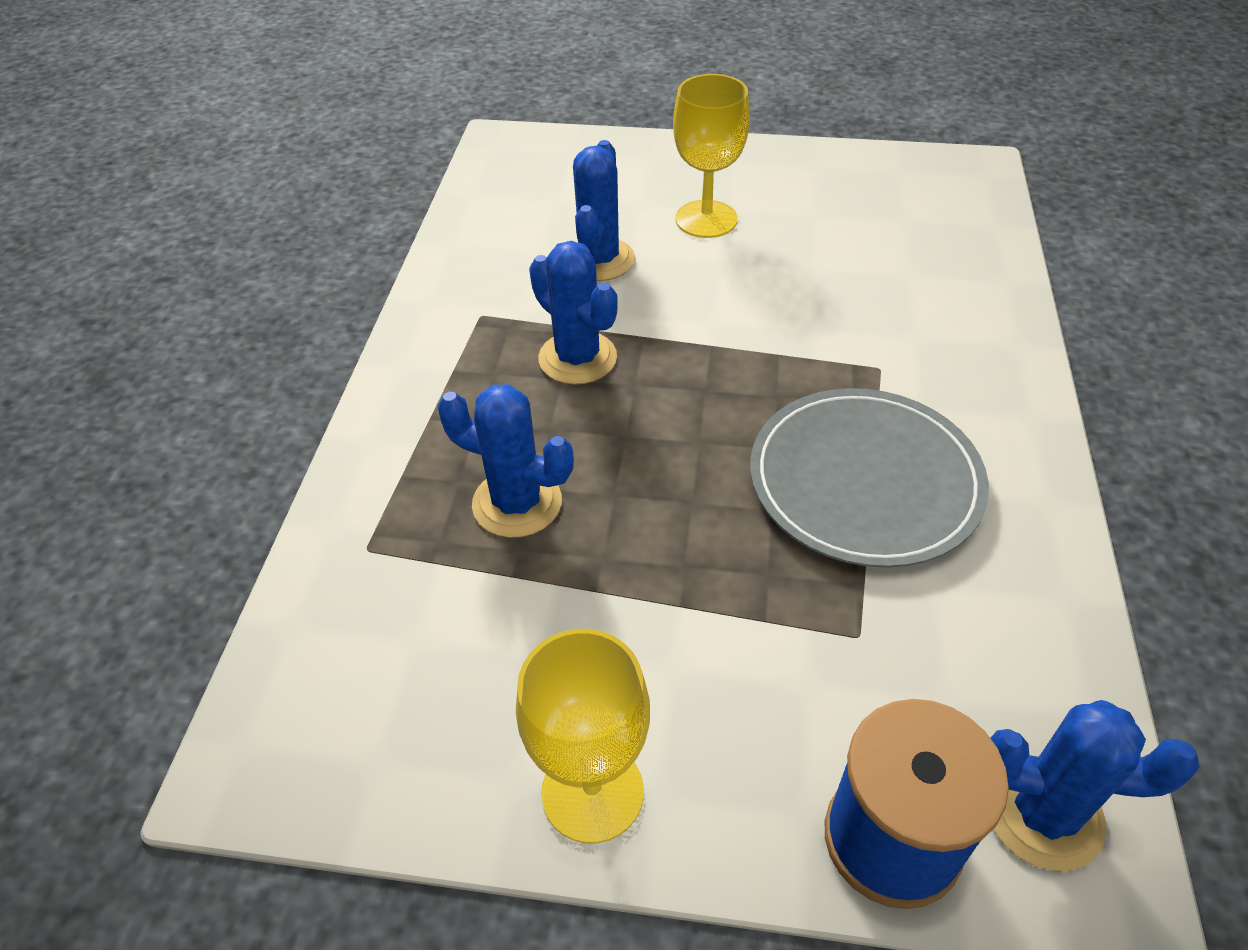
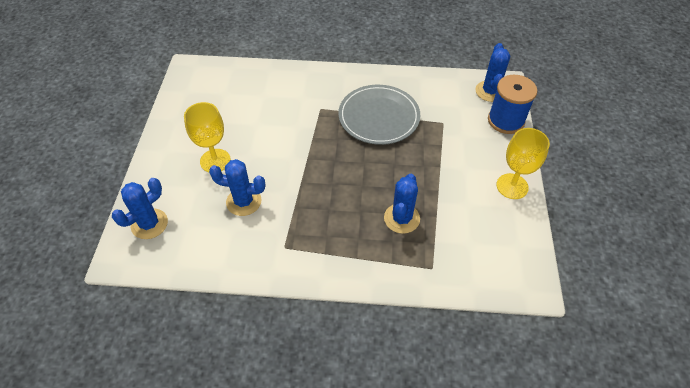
camera: 95 degrees left, 5 degrees up
(577, 358) = (316, 205): blue cactus -> blue cactus (149, 224)

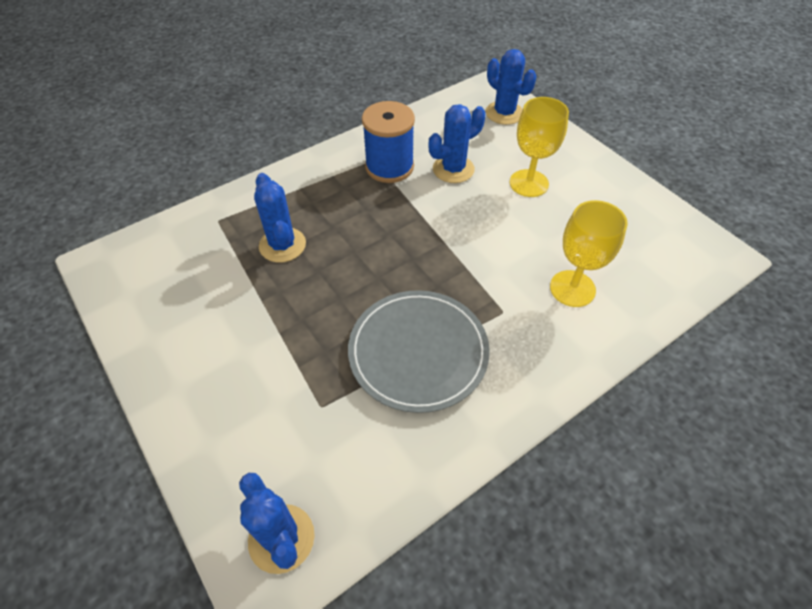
camera: 140 degrees right, 0 degrees up
(149, 224) = (504, 113): blue cactus -> blue cactus turned 45 degrees counterclockwise
(506, 120) = (221, 484): blue spool -> blue spool (389, 167)
(512, 186) = (164, 366): yellow goblet -> yellow goblet (572, 288)

